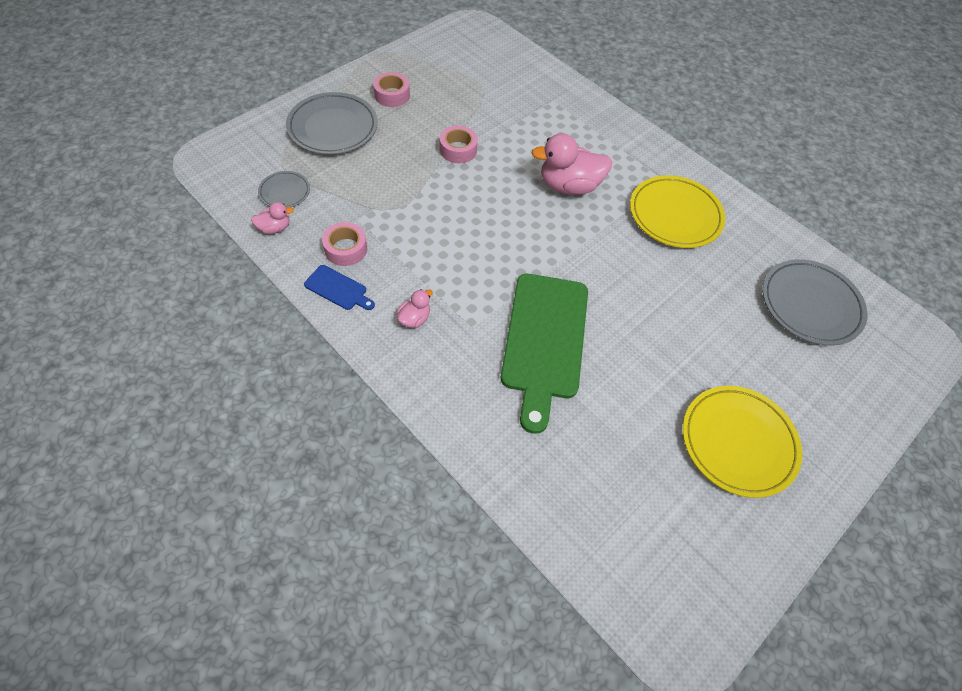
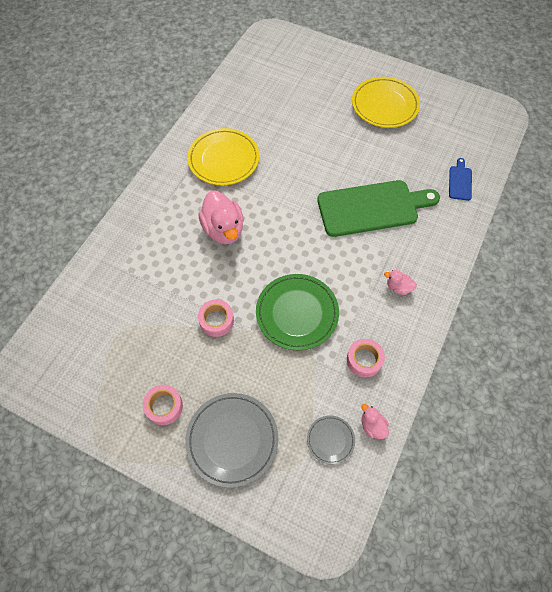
camera: 105 degrees left, 5 degrees up
(338, 289) = (402, 348): blue cutting board -> blue cutting board (460, 181)
(432, 213) = (297, 313): none -> green plate
(810, 305) = (269, 83): grey plate -> none

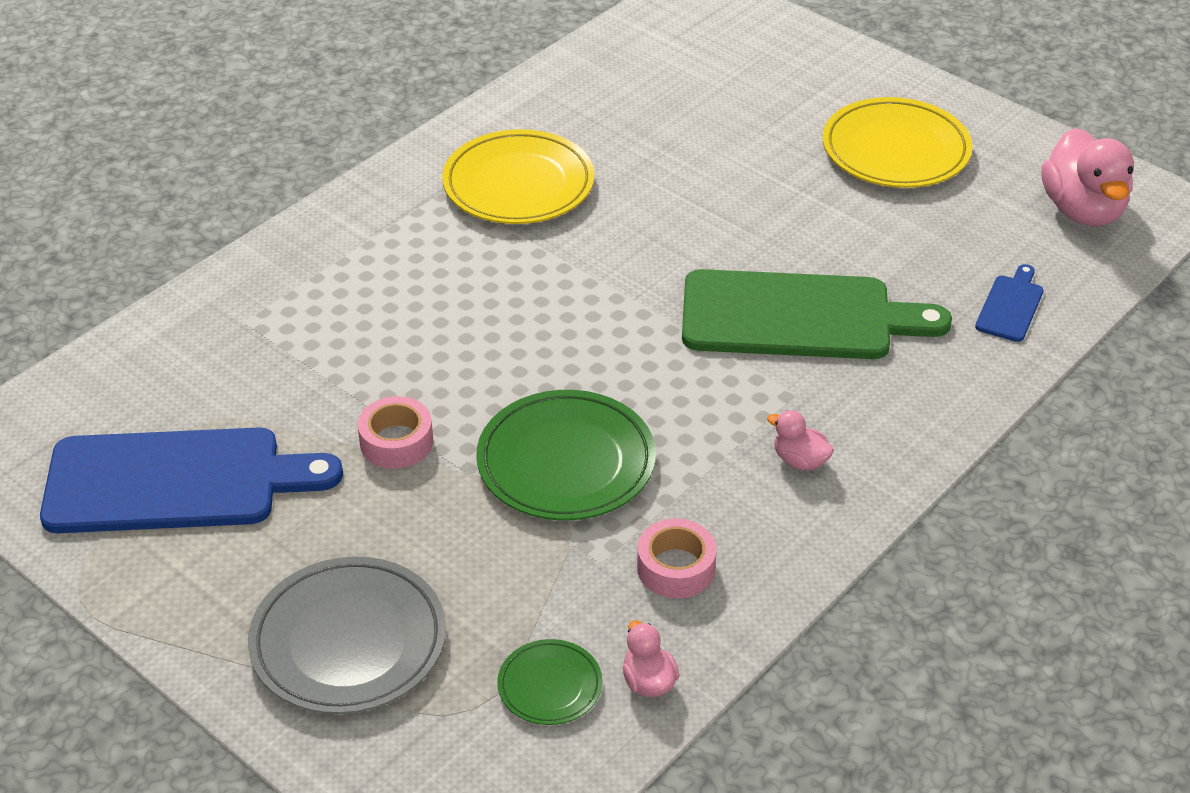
camera: 15 degrees right, 20 degrees down
(120, 369) = (175, 482): none -> blue cutting board
(164, 406) = (235, 559): pink tape -> none
(223, 229) = (471, 297): pink duck -> pink duck (1082, 210)
(330, 440) = (550, 686): grey plate -> green plate

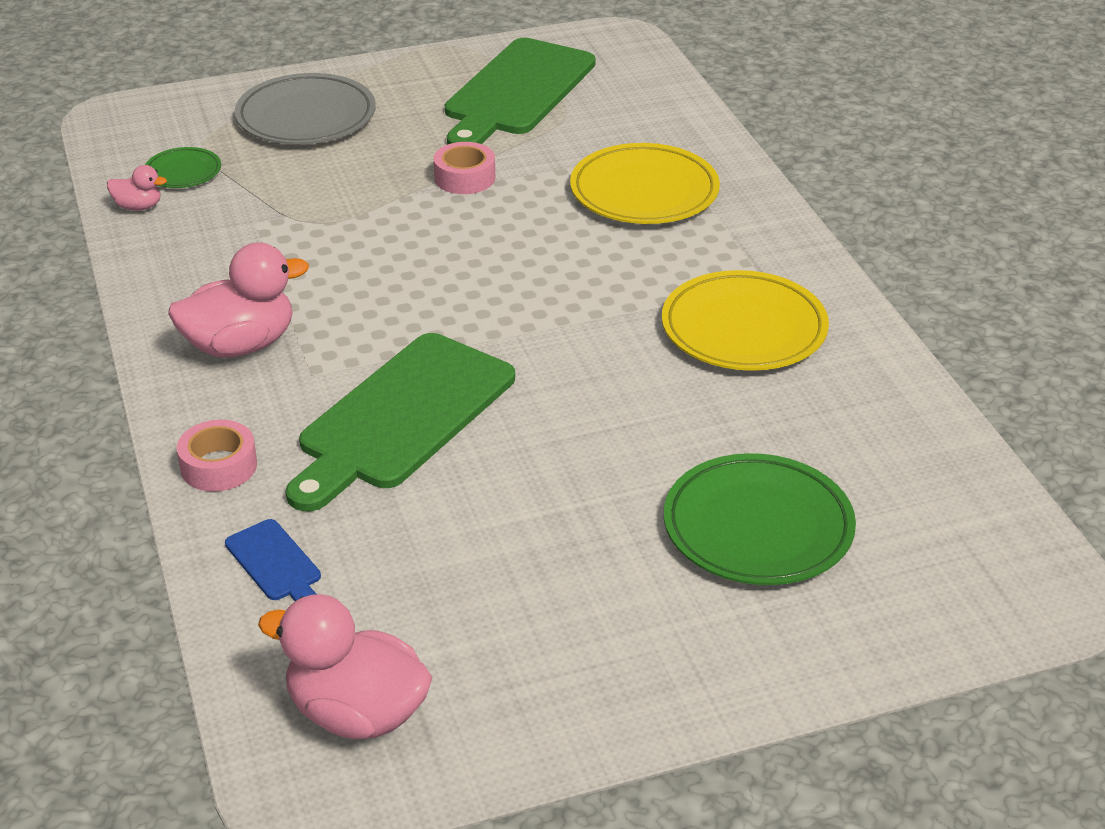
camera: 120 degrees right, 5 degrees down
(175, 482) = (516, 92): blue cutting board -> green cutting board
(566, 462) = (364, 239): green plate -> green plate (758, 527)
(676, 568) = (212, 250): pink tape -> pink tape (219, 466)
(799, 460) = (240, 345): pink duck -> pink duck, size x2.05
(895, 150) = (595, 612): yellow plate -> yellow plate (644, 191)

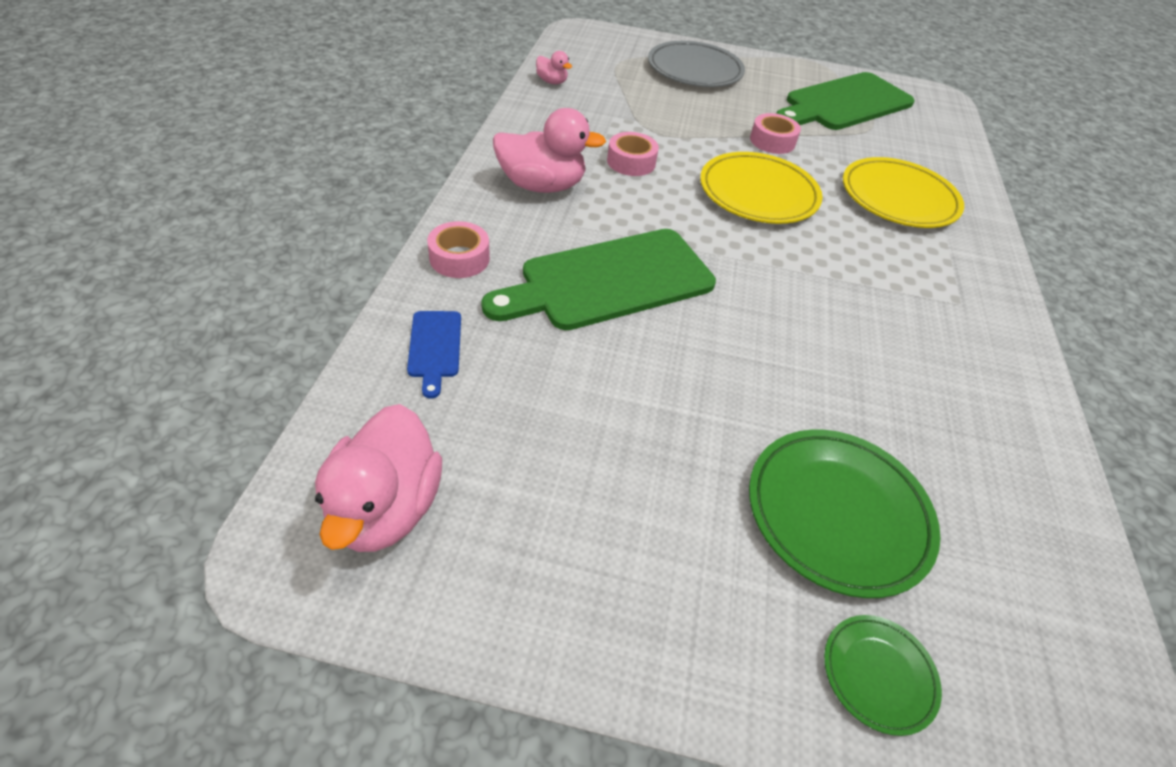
camera: 25 degrees right, 10 degrees up
(183, 172) = (595, 73): green plate -> green plate (878, 674)
(321, 272) = (631, 162): none -> pink tape
(357, 713) = (386, 507): pink duck -> pink duck turned 135 degrees counterclockwise
(744, 328) = (922, 330): yellow plate -> yellow plate (758, 193)

